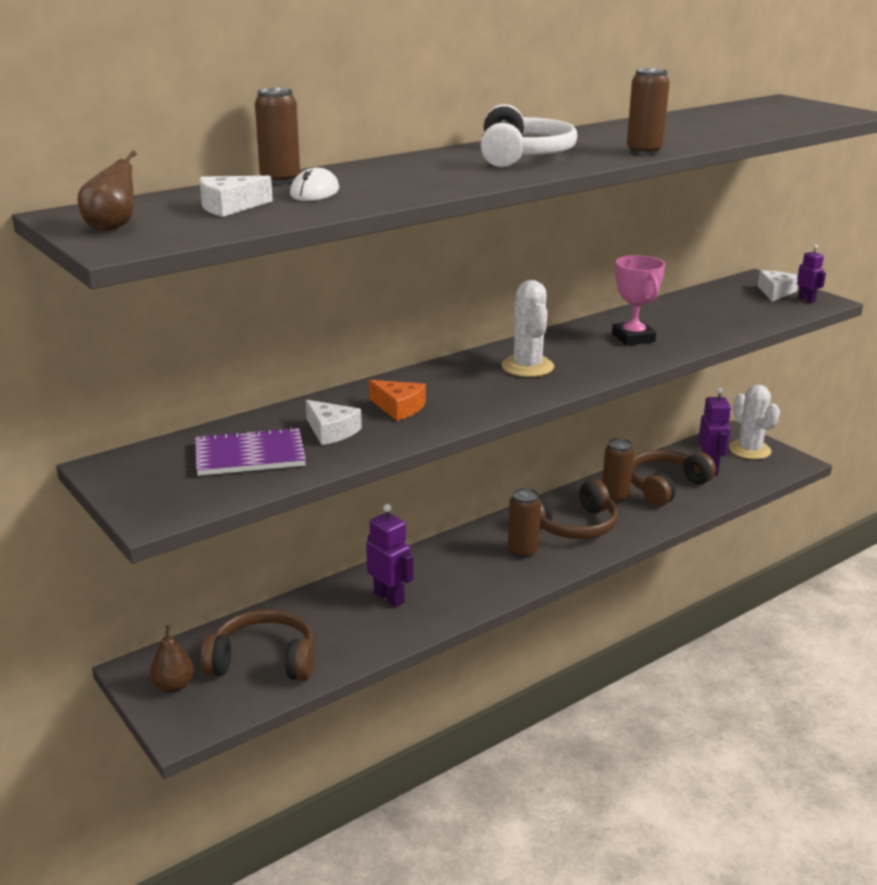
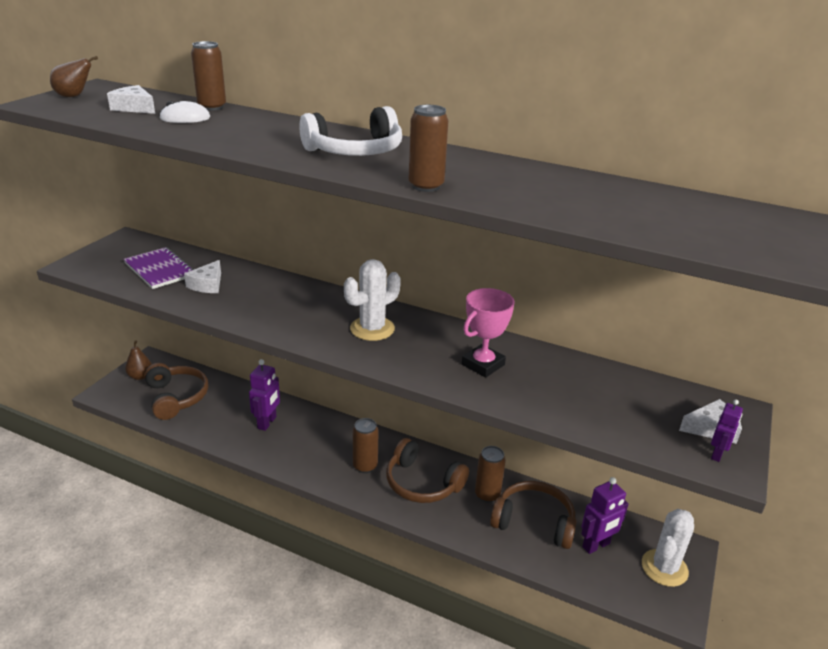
camera: 60 degrees right, 5 degrees up
(399, 407) = (259, 297): orange cheese -> none

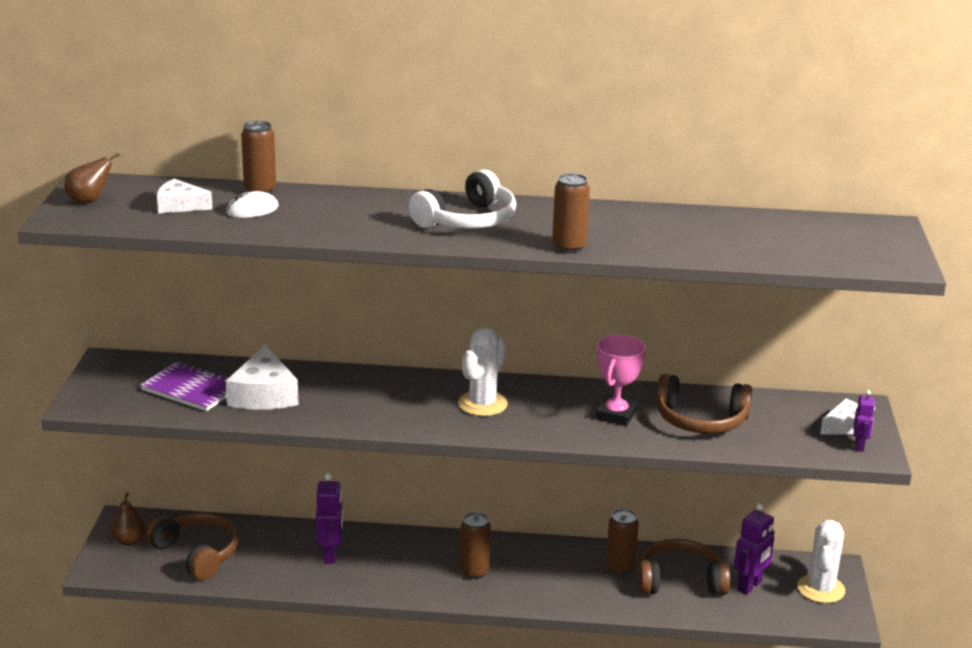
camera: 20 degrees left, 5 degrees down
(207, 284) = (264, 394): white cheese -> white cheese, size x1.62
(422, 483) = (546, 573): brown headphones -> brown headphones (700, 420)

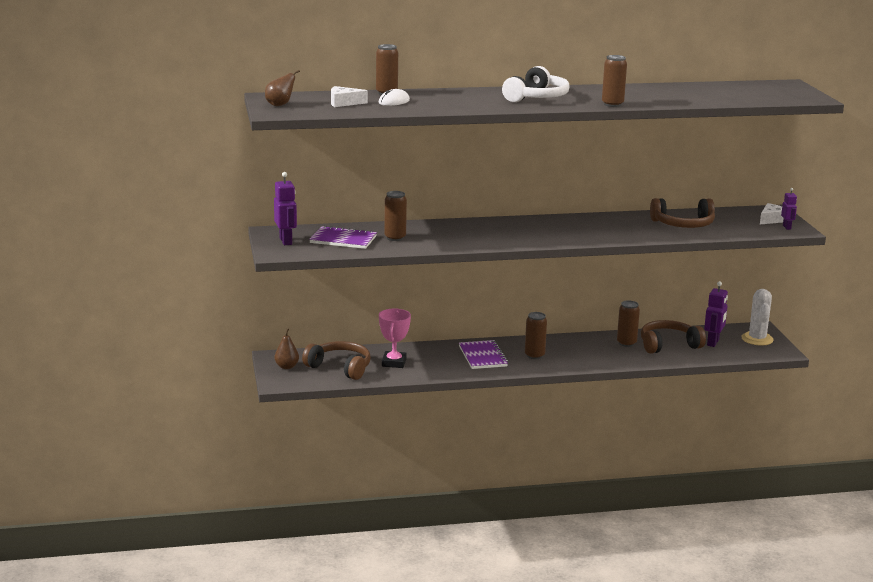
camera: 15 degrees left, 5 degrees down
(264, 394) = (395, 238): white cheese -> brown can
(330, 555) = (432, 358): purple robot -> purple robot (286, 241)
(401, 562) = (482, 356): none -> purple notebook
(482, 404) = (542, 229): white cactus -> none
(616, 415) = (630, 227): pink trophy -> pink trophy (394, 363)

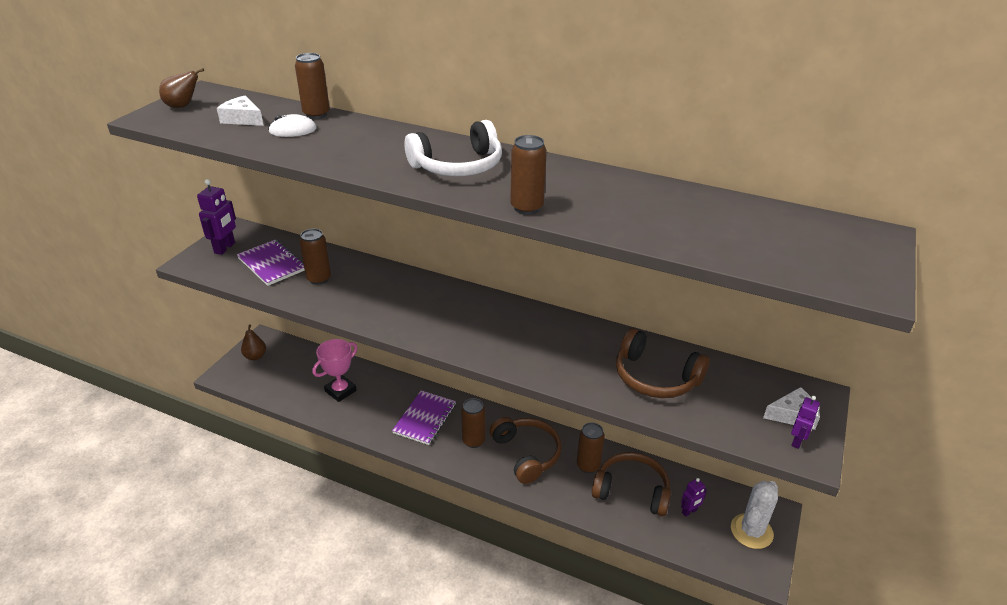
camera: 35 degrees right, 15 degrees up
(340, 367) = (292, 377): brown headphones -> brown headphones (527, 454)
(713, 342) = (689, 511): purple robot -> purple robot, size x0.60

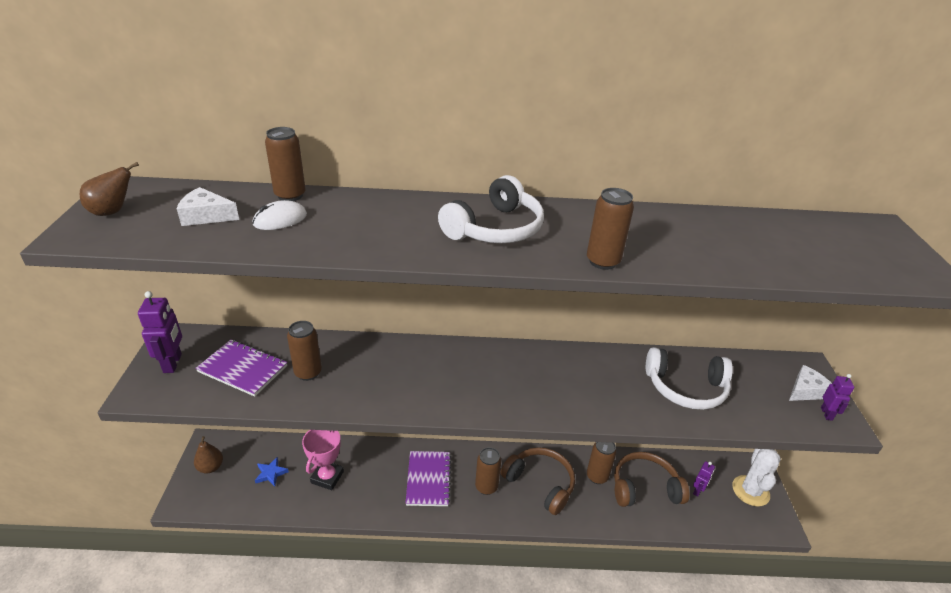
camera: 25 degrees left, 0 degrees up
(298, 374) = (271, 473): none -> blue star
(655, 377) = (686, 388): brown headphones -> white headphones

